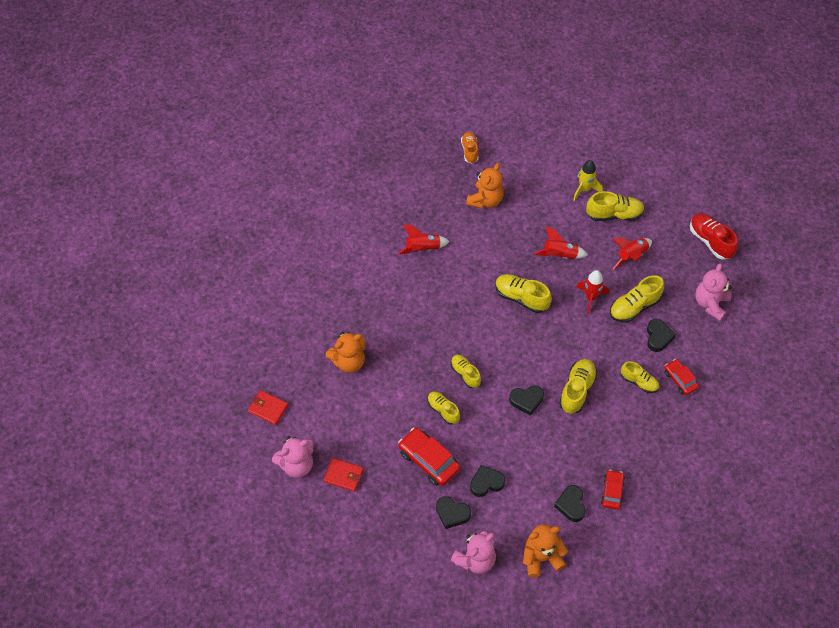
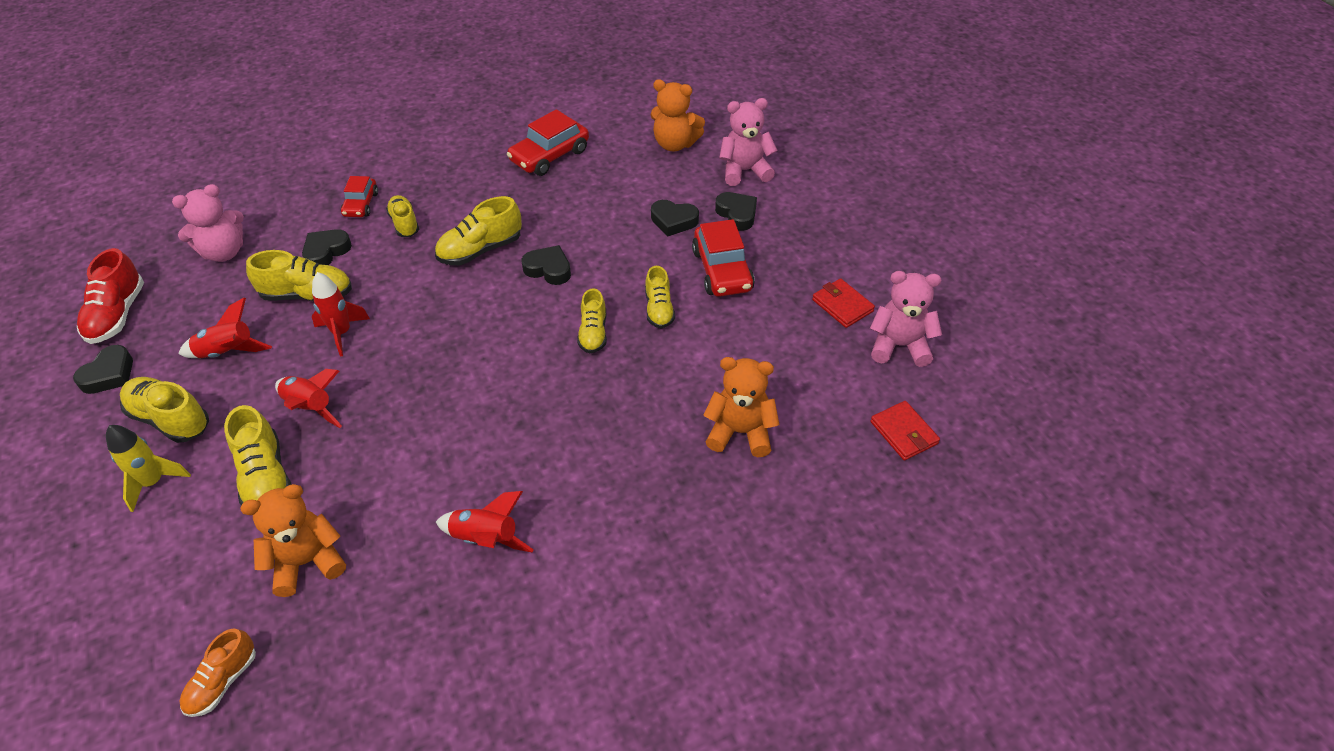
camera: 145 degrees left, 10 degrees down
(521, 298) = (425, 382): yellow shoe -> yellow shoe (266, 478)
(571, 505) = (602, 165): black heart -> black heart (109, 374)
(612, 492) = (549, 156): red car -> red car, size x1.63

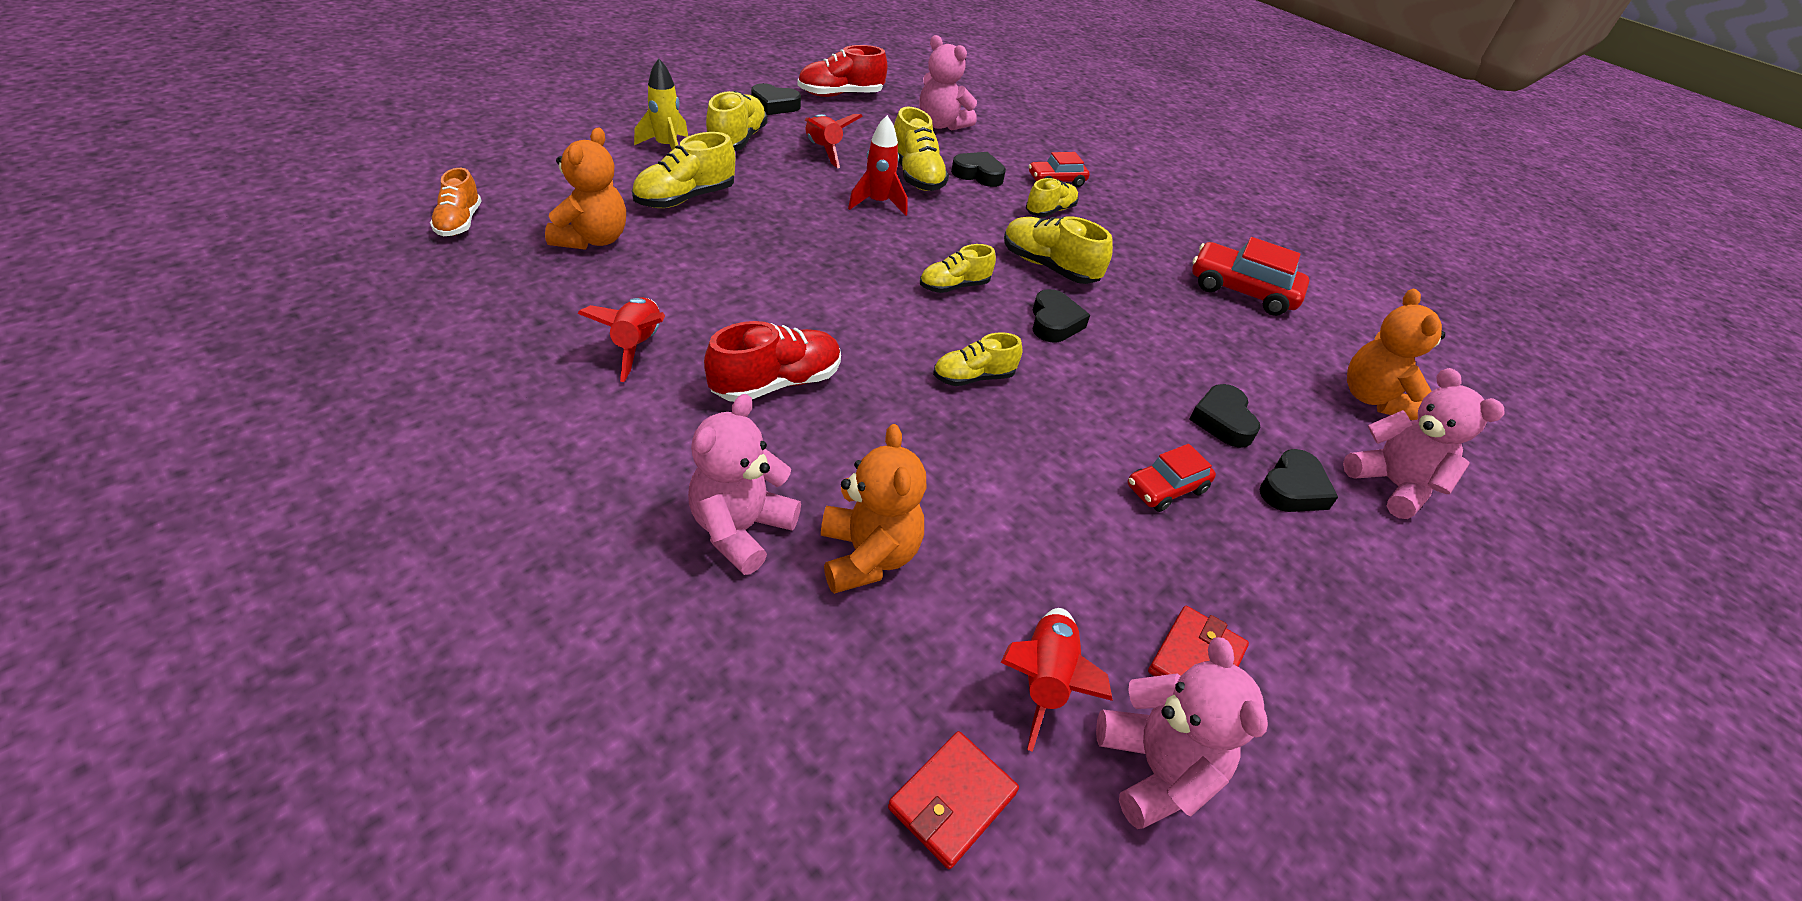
camera: 65 degrees right, 5 degrees down
(222, 681) = (459, 222): orange shoe -> orange shoe turned 105 degrees counterclockwise
(307, 562) = (592, 239): orange teddy bear -> orange teddy bear turned 60 degrees clockwise
(310, 407) = (776, 205): red rocket -> red rocket (1044, 680)
(562, 451) = (776, 383): none -> red shoe
(659, 309) = (1049, 432): yellow shoe -> yellow shoe (954, 286)
(702, 496) = (741, 529): none -> pink teddy bear
(722, 270) = (1166, 488): red car -> red car, size x0.61

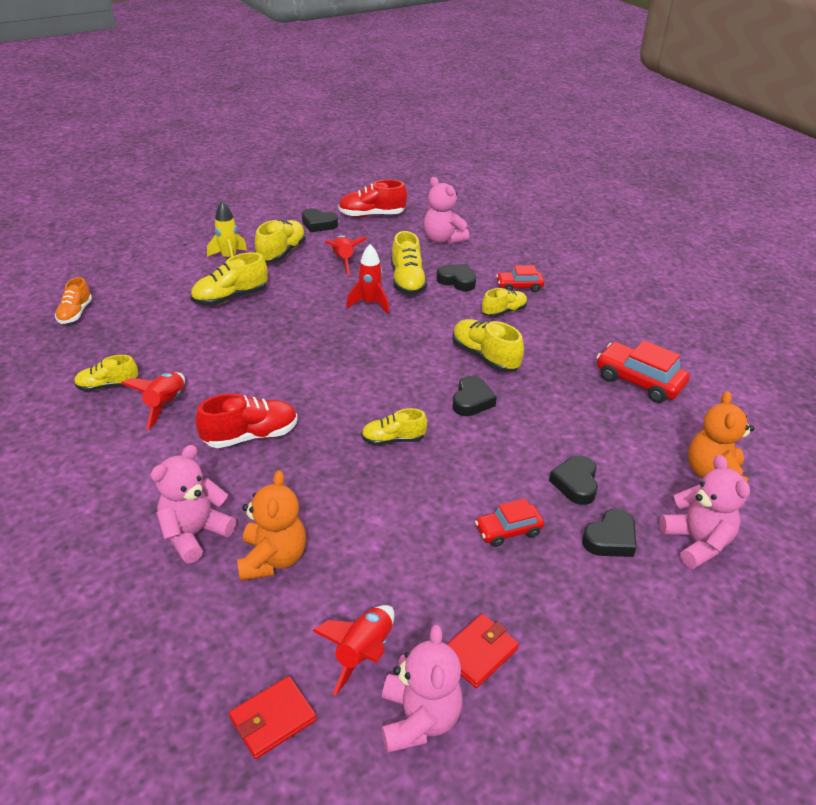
camera: 15 degrees right, 5 degrees down
(592, 239) = (158, 327): orange teddy bear -> none
(954, 286) = (404, 370): yellow shoe -> yellow shoe (108, 386)

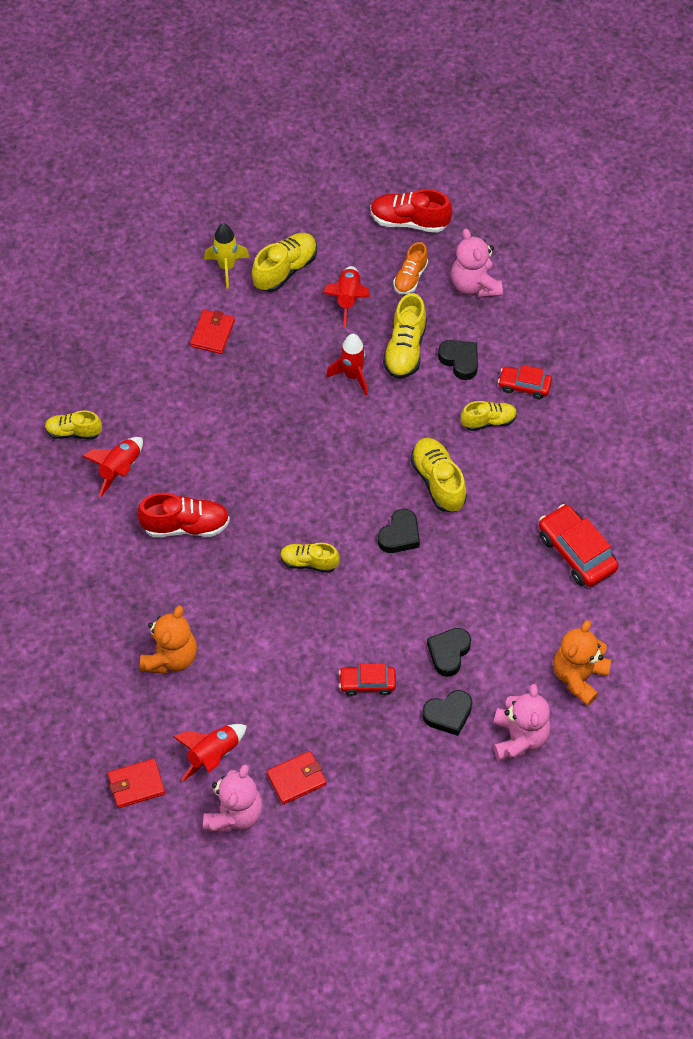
camera: 20 degrees right, 20 degrees up
(75, 313) = (57, 322): orange shoe -> orange shoe (410, 278)
(195, 534) = (116, 617): pink teddy bear -> none
(230, 298) = (212, 333): yellow shoe -> red wallet
(318, 224) = (342, 226): black heart -> none

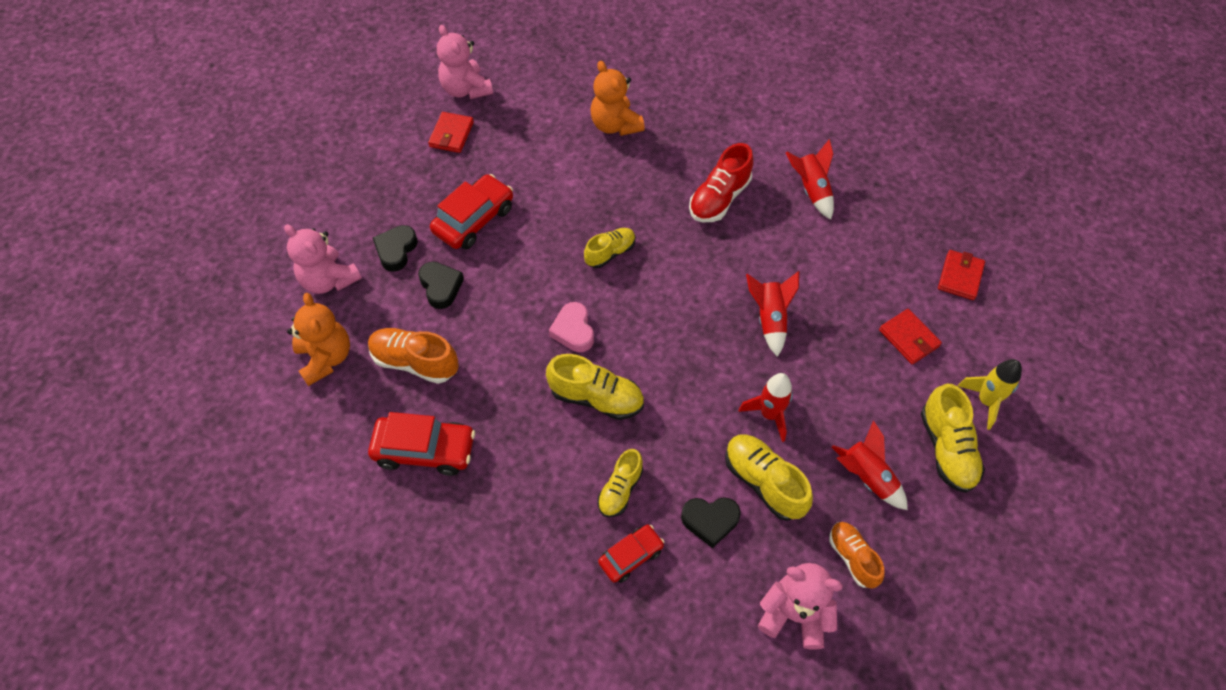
camera: 130 degrees right, 0 degrees up
(74, 432) = (875, 183): yellow shoe -> none
(136, 785) = (541, 56): red wallet -> red wallet (960, 277)
(213, 755) = (518, 104): red rocket -> red rocket (770, 319)
(367, 683) = (474, 220): red car -> red car, size x1.63
(400, 535) = (573, 330): black heart -> pink heart
(409, 221) = (934, 618): red shoe -> none
(523, 615) = (415, 362): none -> orange shoe

